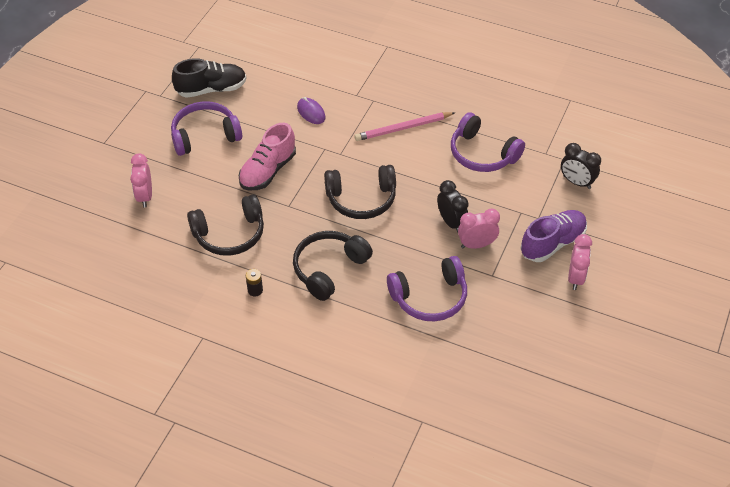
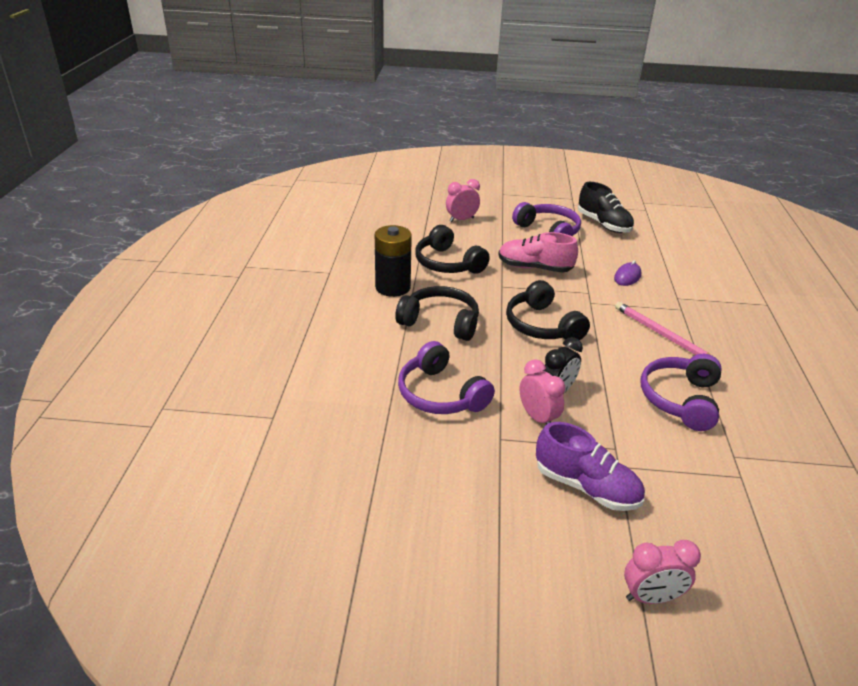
camera: 70 degrees right, 15 degrees down
(255, 290) = (393, 287): black battery -> black battery, size x2.39
(575, 277) = (543, 520): pink clock -> pink clock (651, 597)
(576, 182) = (711, 496): black clock -> none

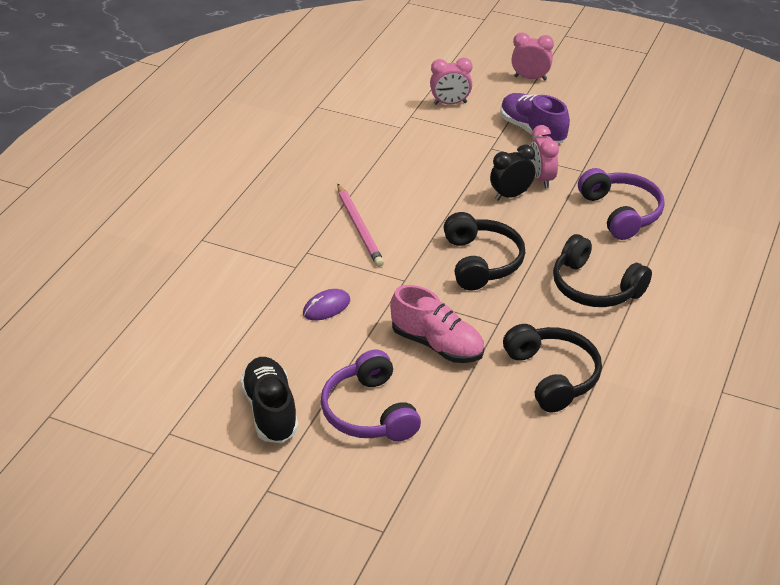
camera: 160 degrees left, 5 degrees up
(393, 287) = (639, 348): black battery -> none
(461, 220) = (493, 469): pink clock -> pink clock (450, 103)
(680, 399) = (403, 170): purple headphones -> none

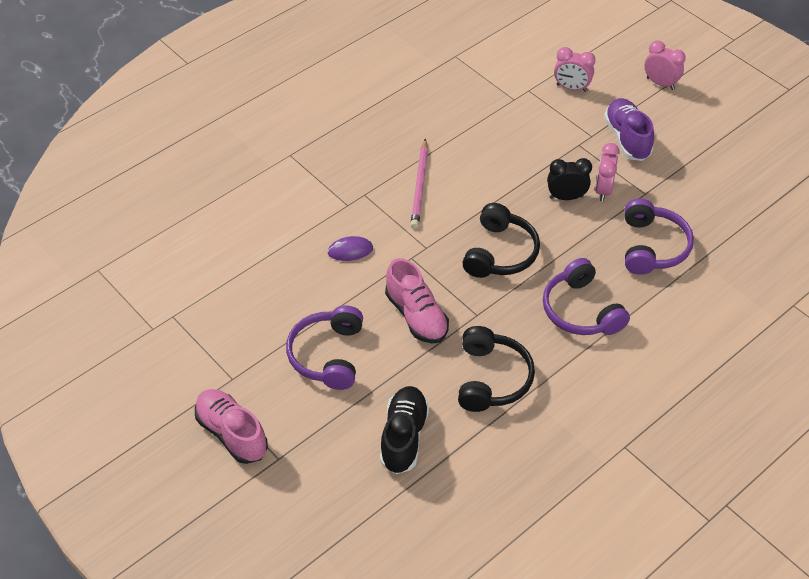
camera: 25 degrees right, 10 degrees up
(270, 411) = (255, 326): black shoe -> black shoe (404, 437)
(314, 525) = (232, 433): none -> pink shoe
(595, 287) = (581, 310): black headphones -> purple headphones

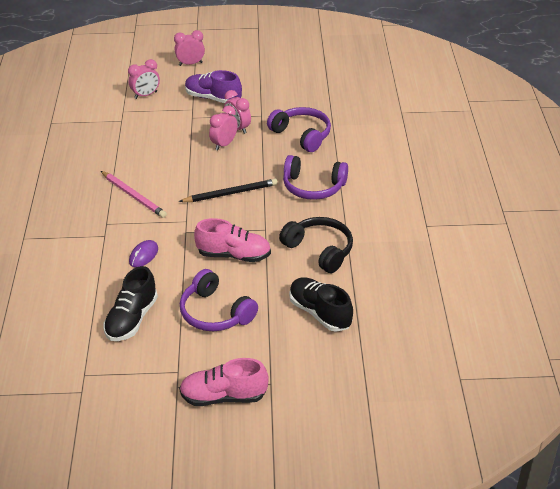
camera: 50 degrees left, 10 degrees down
(264, 301) = (132, 319): none -> black shoe
(500, 253) = (231, 193): black headphones -> black pencil
(566, 197) = (224, 144): black clock -> pink clock

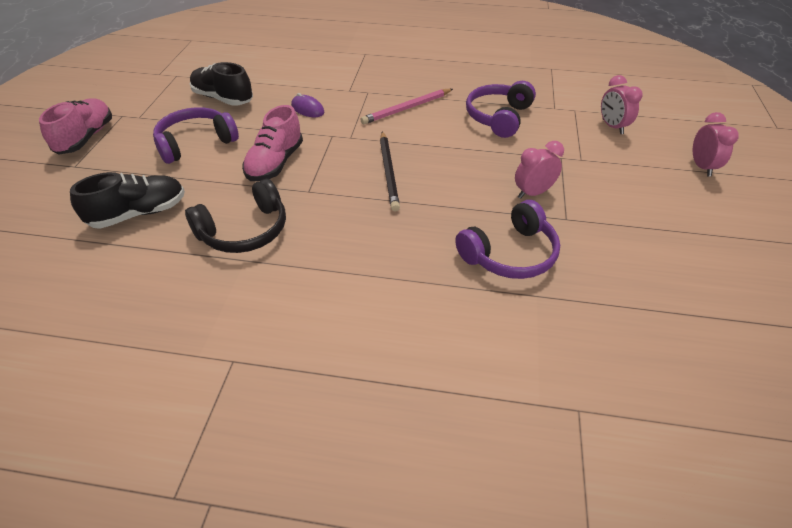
camera: 100 degrees right, 5 degrees up
(213, 98) = (610, 178): purple shoe -> none
(224, 144) = (495, 177): pink clock -> none
(313, 187) = (378, 246): purple headphones -> purple headphones (498, 117)

